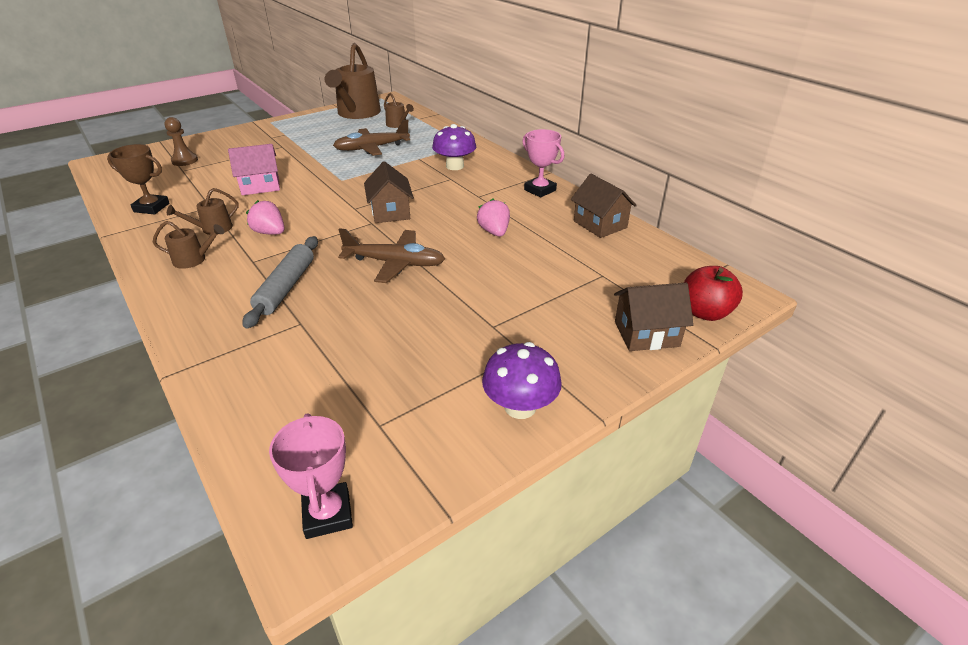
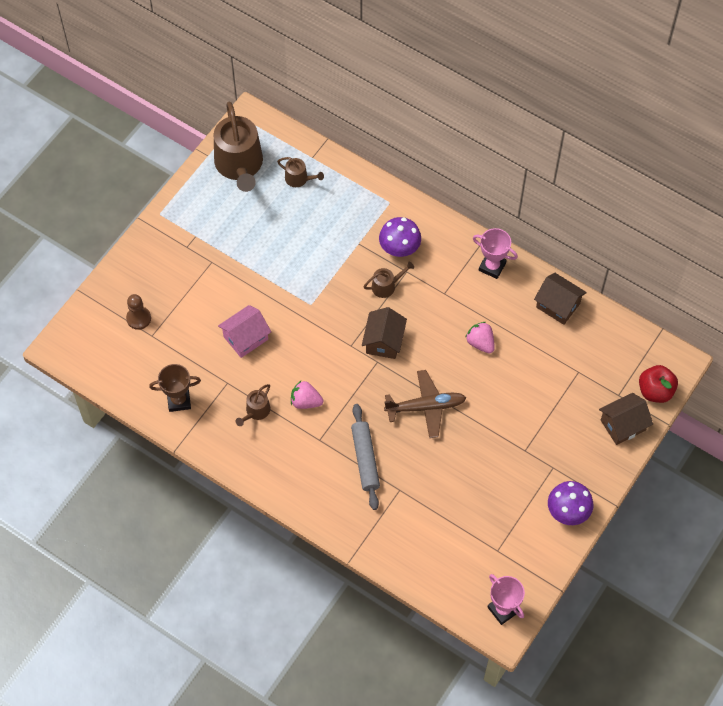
camera: 20 degrees left, 25 degrees up
(193, 259) = (273, 453): brown watering can -> brown watering can (386, 286)
(372, 148) = (303, 237): brown plane -> none
(390, 212) = (384, 341): brown house -> brown house turned 45 degrees clockwise

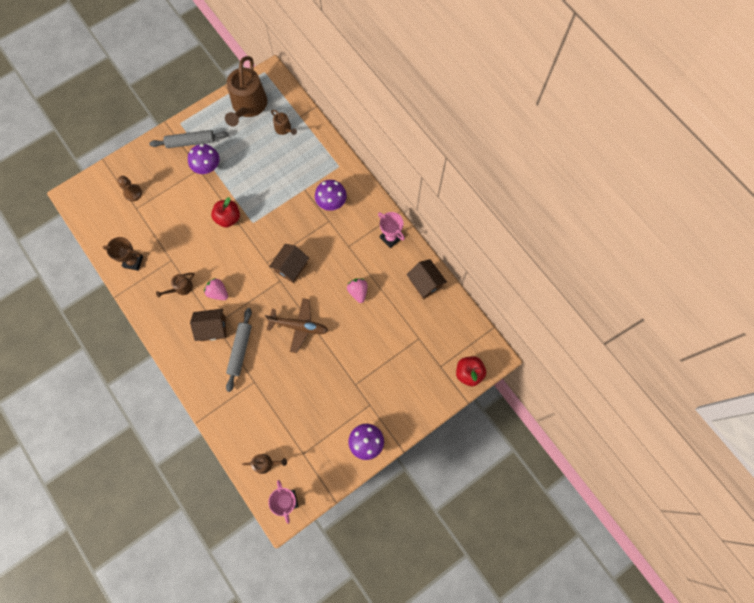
camera: 20 degrees right, 10 degrees up
(185, 232) = (190, 142): none -> grey rolling pin
(221, 256) = (207, 167): none -> purple mushroom
(245, 338) = (198, 232): pink house -> none
(277, 309) = (228, 218): none -> red apple
(386, 286) = (310, 227): brown watering can -> brown watering can (265, 463)
(623, 425) = (434, 390): brown house -> brown house (213, 328)

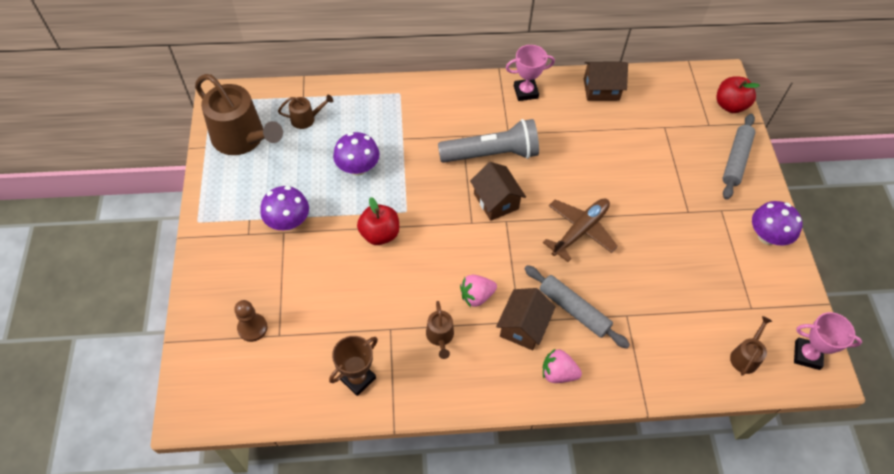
camera: 60 degrees left, 15 degrees down
(190, 142) = (236, 223): grey rolling pin -> grey rolling pin (736, 160)
(325, 245) = (491, 154): none -> grey flashlight
(331, 202) = (440, 121): purple mushroom -> purple mushroom (358, 167)
(358, 292) = (572, 152): pink strawberry -> pink strawberry (558, 373)

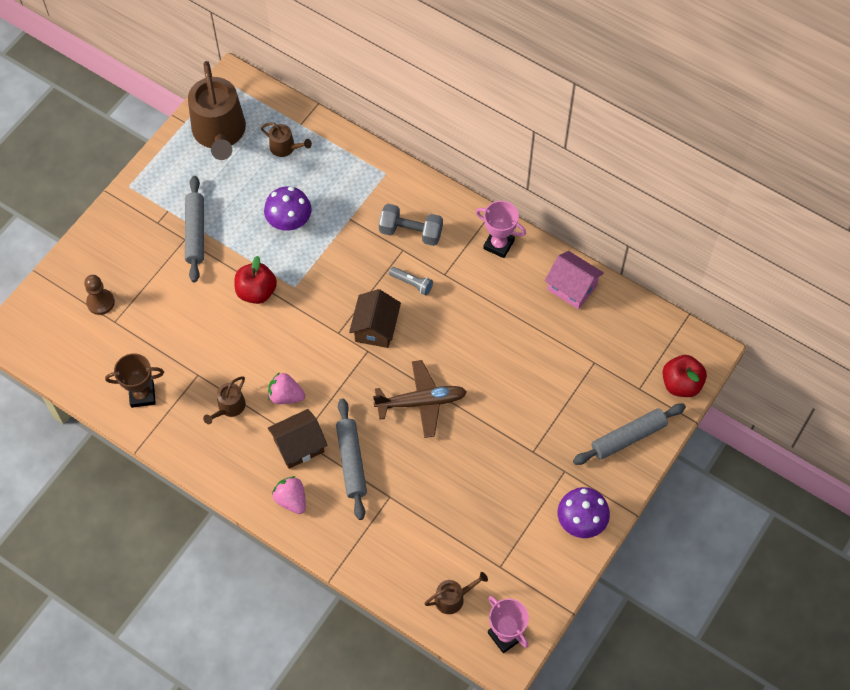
camera: 40 degrees right, 5 degrees up
(288, 222) = (195, 232): purple mushroom -> grey rolling pin
(456, 120) = (411, 232): none -> grey dumbbell
(491, 154) = (412, 283): grey flashlight -> grey flashlight, size x0.43
(601, 89) = (572, 288): brown house -> pink house

